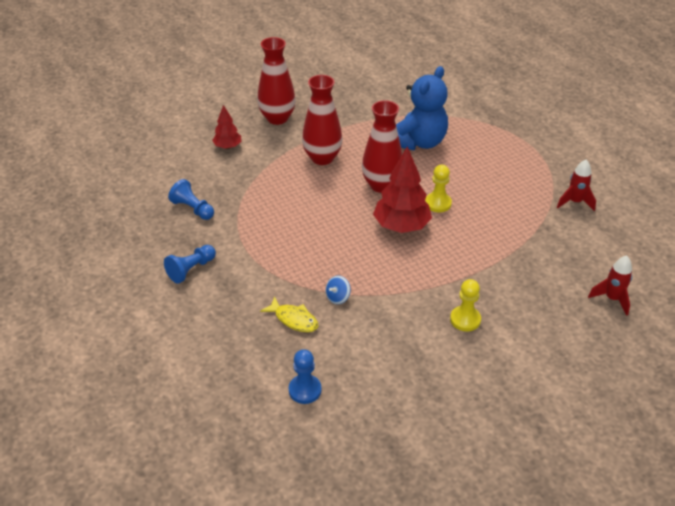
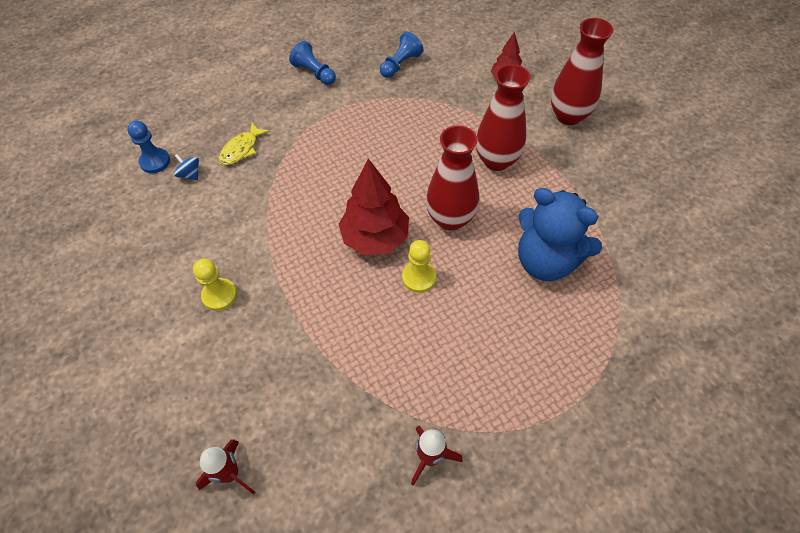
camera: 90 degrees right, 15 degrees up
(338, 297) = (266, 181): blue spinning top -> blue spinning top (190, 174)

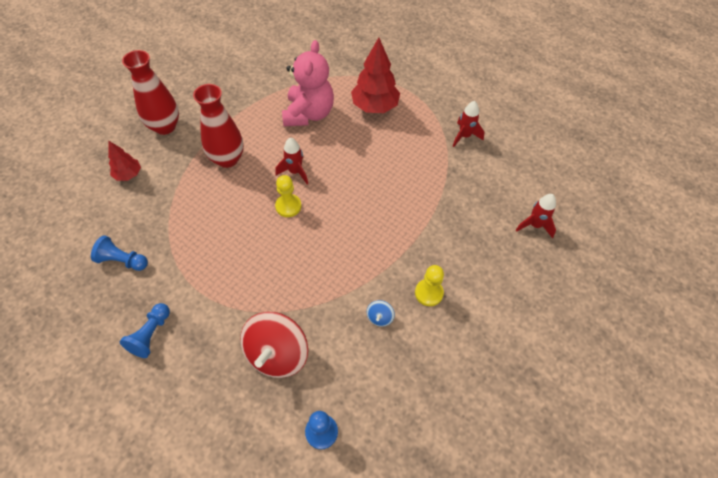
camera: 115 degrees left, 0 degrees up
(190, 174) = (324, 386): blue spinning top -> blue spinning top (379, 317)
(241, 149) = (277, 354): yellow fish -> red spinning top
(375, 238) = (331, 211): red tree -> red tree (374, 107)
(419, 277) = (353, 175): yellow pawn -> yellow pawn (288, 206)
(450, 218) = (295, 172): red vase -> red rocket
(546, 261) = (308, 114): blue teddy bear -> pink teddy bear

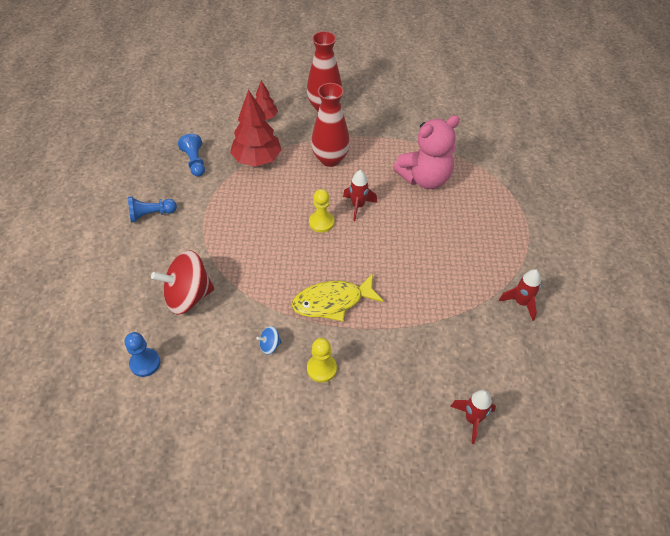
camera: 55 degrees right, 5 degrees down
(373, 247) = (332, 302): none -> yellow fish
(374, 107) = (481, 216): red tree -> red tree (257, 159)

